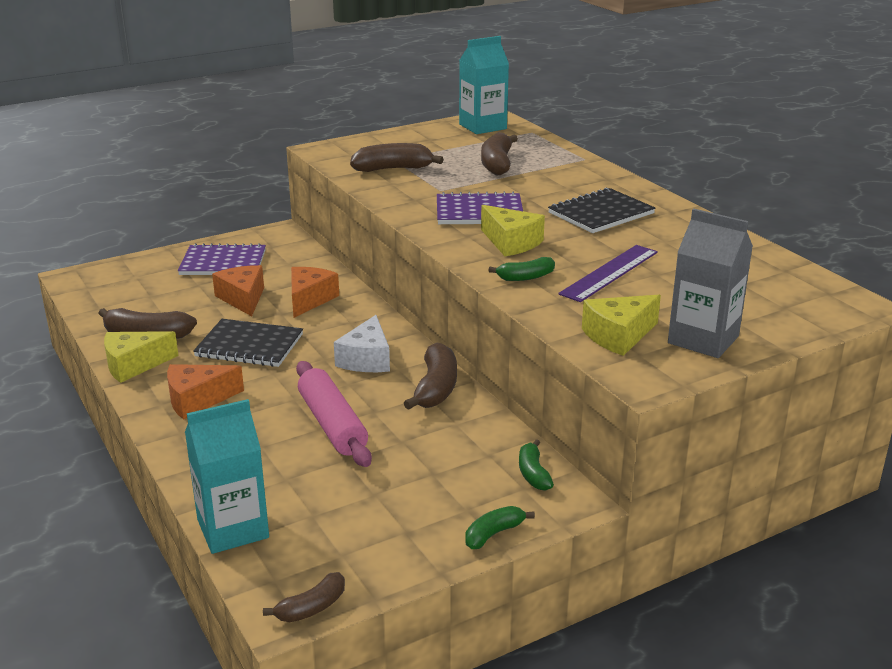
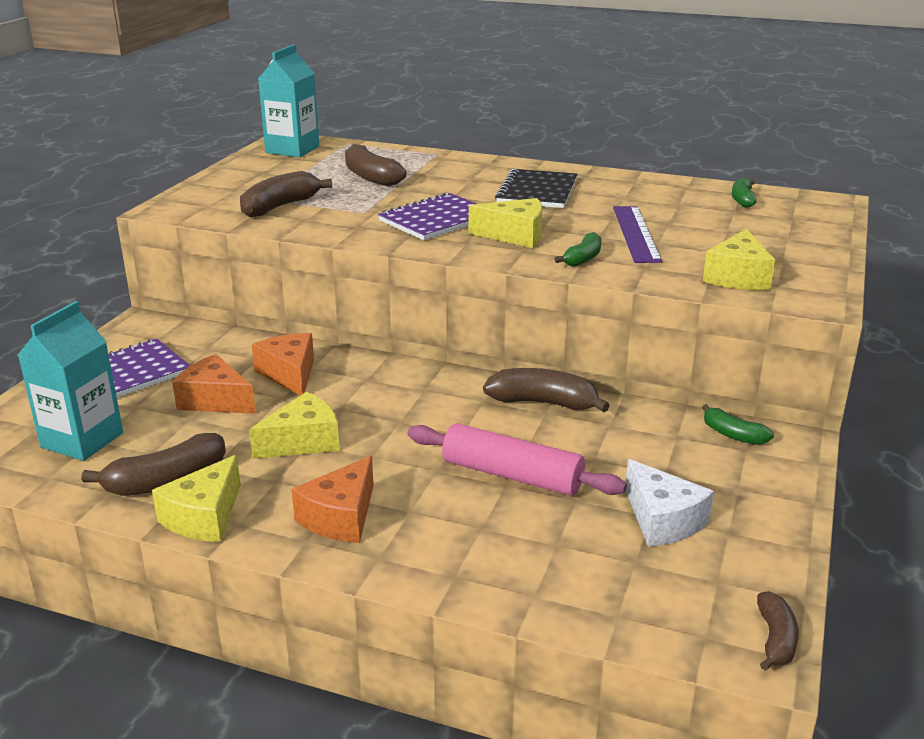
camera: 40 degrees left, 0 degrees up
(233, 529) = (591, 615): turquoise carton -> turquoise carton (82, 440)
(249, 345) = (303, 441): black notebook -> yellow cheese
(366, 359) = (441, 405): white cheese -> white cheese (662, 520)
(436, 388) = (543, 403): brown banana -> brown banana turned 45 degrees counterclockwise
(493, 534) = (789, 496): green banana -> green banana (742, 200)
(703, 340) = (793, 258): grey carton -> none

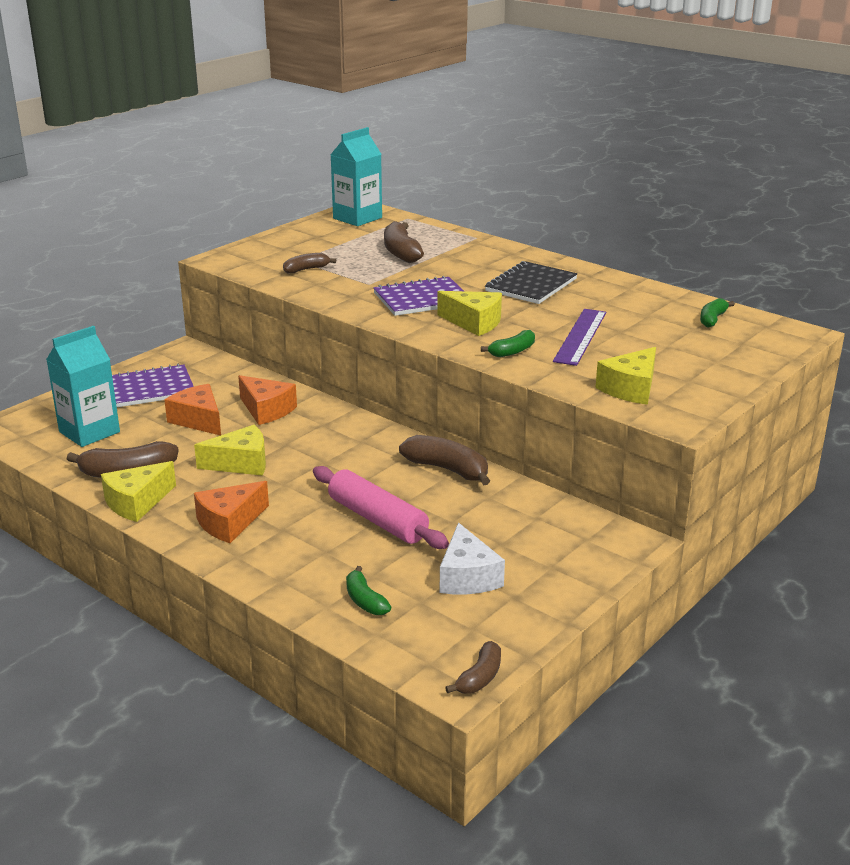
camera: 20 degrees right, 0 degrees up
(280, 206) = (306, 269): brown banana -> brown banana, size x0.61
(289, 374) = (266, 410): orange cheese -> orange cheese turned 135 degrees clockwise
(733, 435) = (585, 525): green banana -> green banana (365, 600)

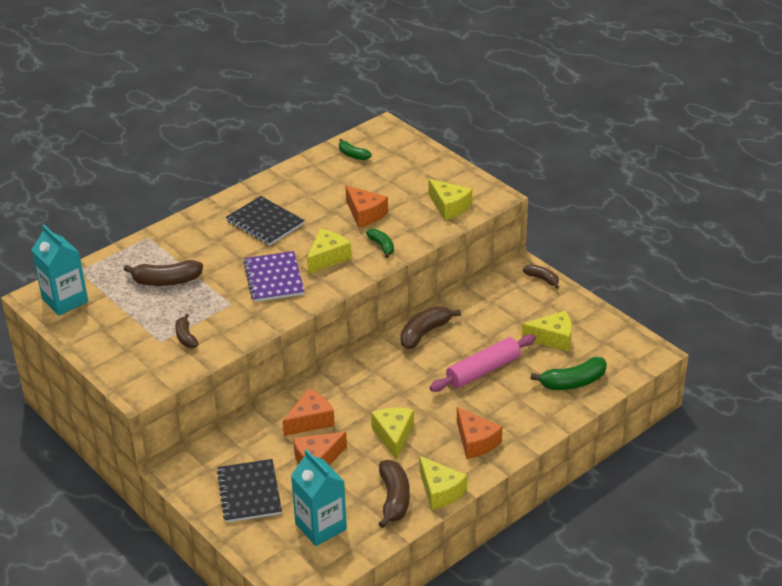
camera: 80 degrees left, 10 degrees up
(149, 388) = (249, 492): purple notebook -> black notebook
(365, 600) = (573, 382): green banana -> green banana, size x1.65
(467, 576) = (553, 338): white cheese -> yellow cheese
(479, 677) = (646, 344): brown banana -> brown banana (542, 279)
(580, 336) = (365, 214): purple ruler -> orange cheese

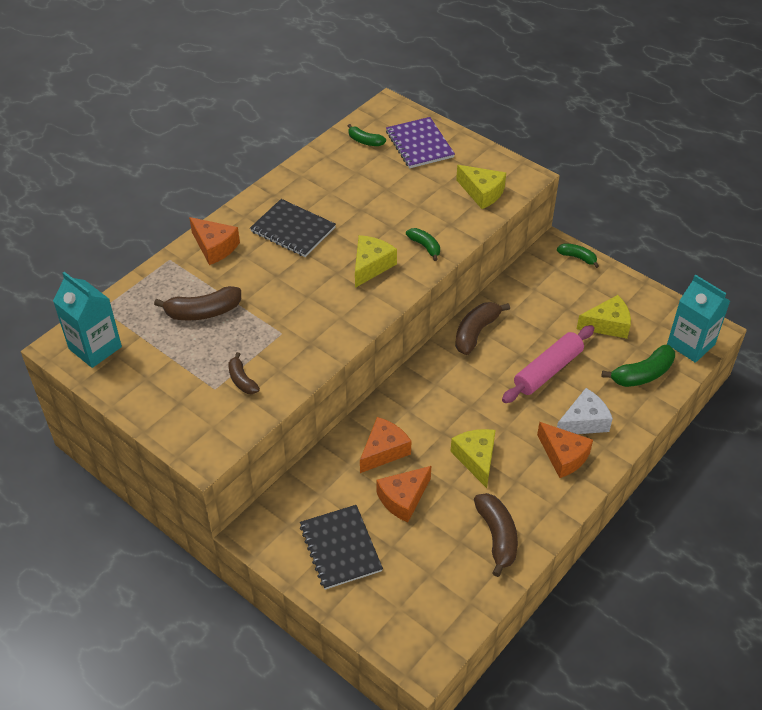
camera: 10 degrees left, 10 degrees up
(274, 278) = (320, 297): purple notebook -> purple notebook (419, 144)
(321, 526) = (428, 581): turquoise carton -> turquoise carton (690, 344)
(365, 214) = (396, 209): orange cheese -> orange cheese (214, 247)
(440, 491) = (543, 521): yellow cheese -> none
(504, 416) = (584, 422): none -> white cheese
(542, 279) = (577, 258): brown banana -> green banana

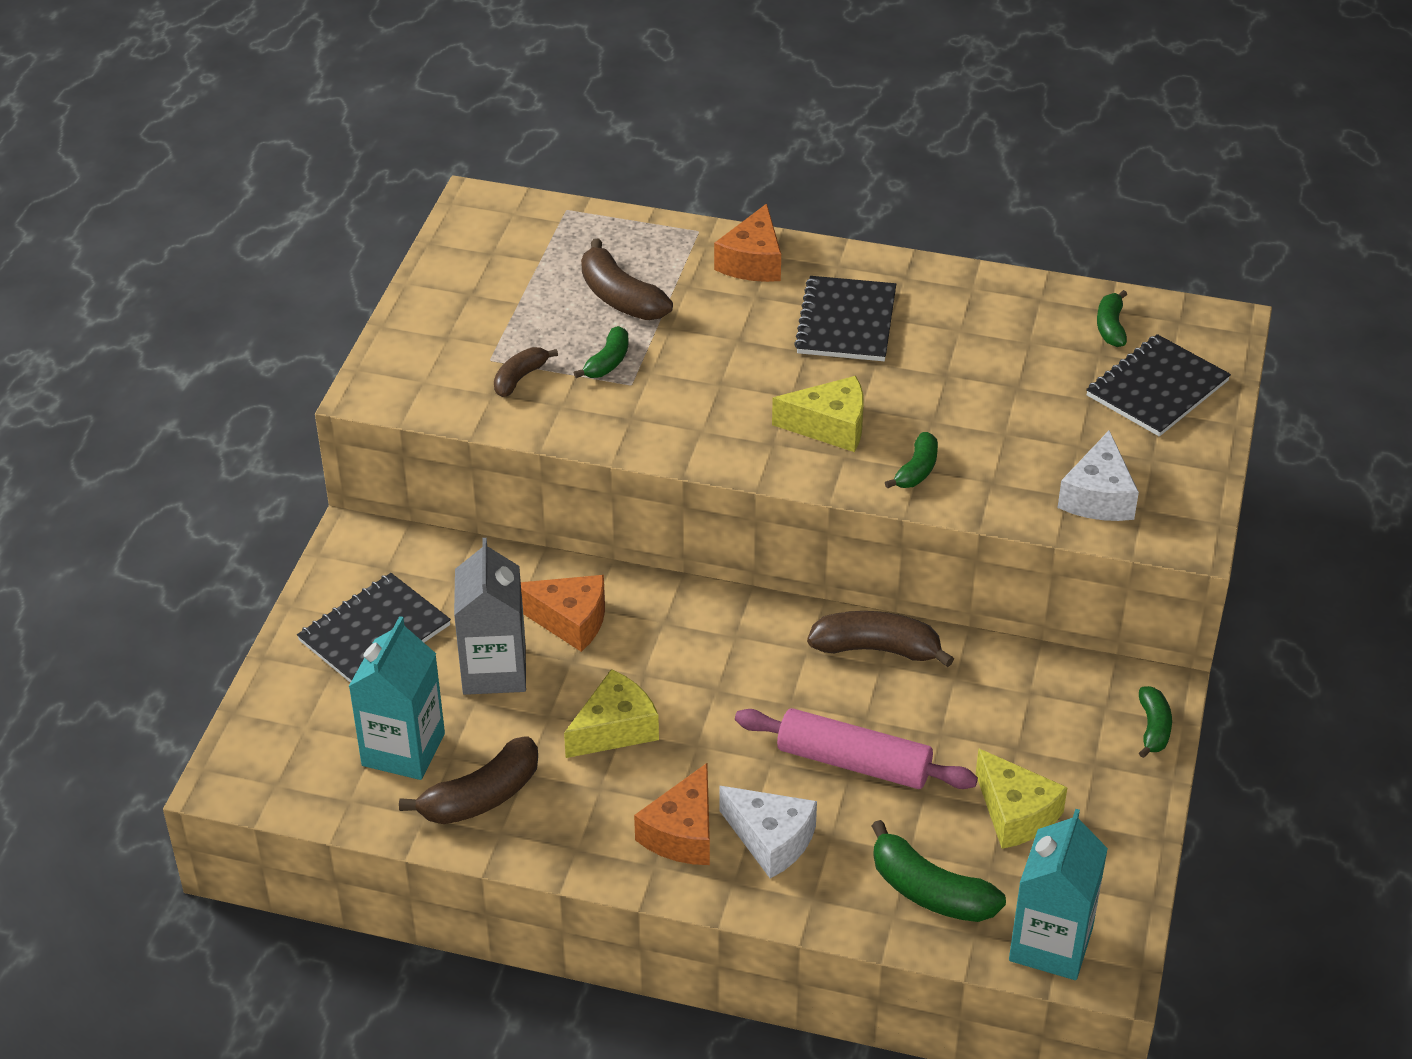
camera: 65 degrees right, 5 degrees down
(95, 348) = (494, 231): turquoise carton -> turquoise carton (403, 749)
(256, 336) = (607, 362): none -> green banana
(403, 499) = (494, 670): orange cheese -> grey carton
(419, 144) = (1157, 388): purple notebook -> black notebook
(482, 193) = (1098, 496): yellow cheese -> white cheese

